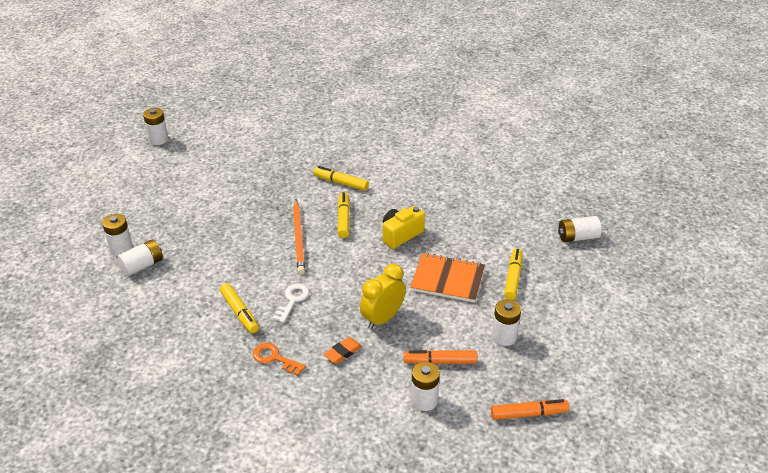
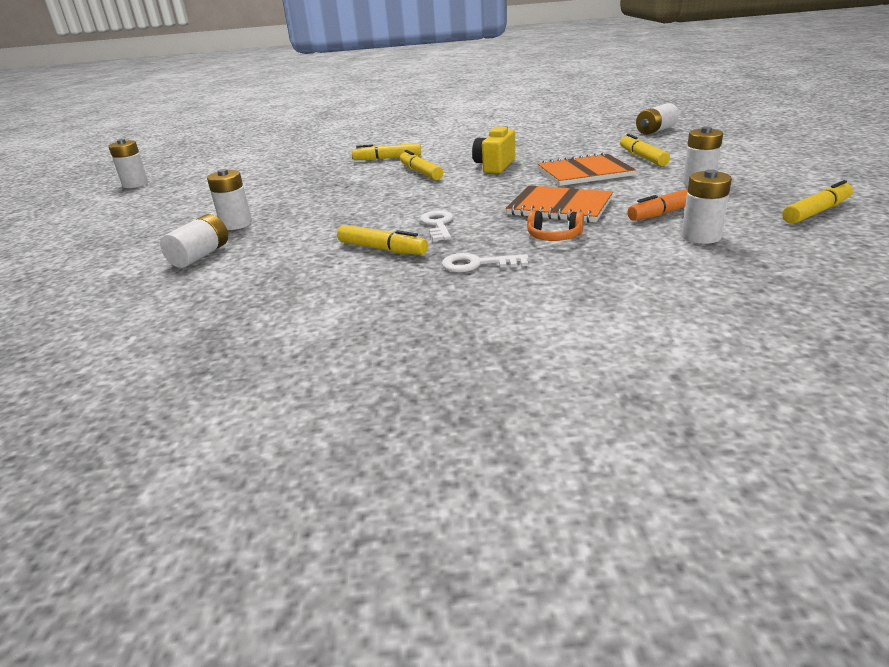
camera: 25 degrees left, 10 degrees down
(121, 249) = (154, 253): white battery -> white battery (236, 224)
(274, 358) = (477, 264): orange key -> white key
(299, 238) = (387, 192): orange pencil -> none
(343, 352) = (554, 237): orange eraser -> orange headphones
(383, 318) = (559, 207): yellow clock -> orange notebook
(529, 414) = (816, 212): orange marker -> yellow marker

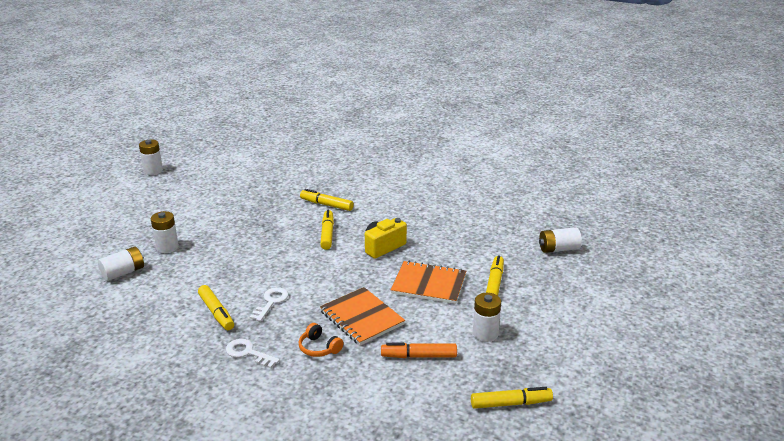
camera: 25 degrees right, 0 degrees up
(701, 236) = (401, 391): white battery -> none

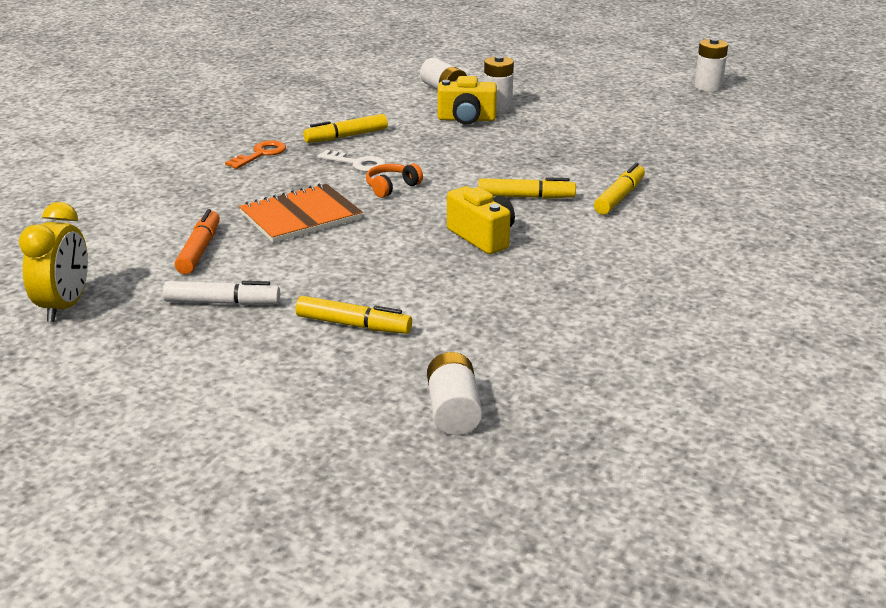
camera: 95 degrees right, 0 degrees up
(191, 259) = (466, 119): none -> yellow camera
(248, 353) = (260, 154): white key -> orange key
(319, 348) = (250, 190): orange headphones -> orange headphones (391, 187)
(429, 284) = (366, 267): orange notebook -> none
(485, 334) = (222, 303): white battery -> white marker
(511, 403) = (65, 306): yellow marker -> yellow clock

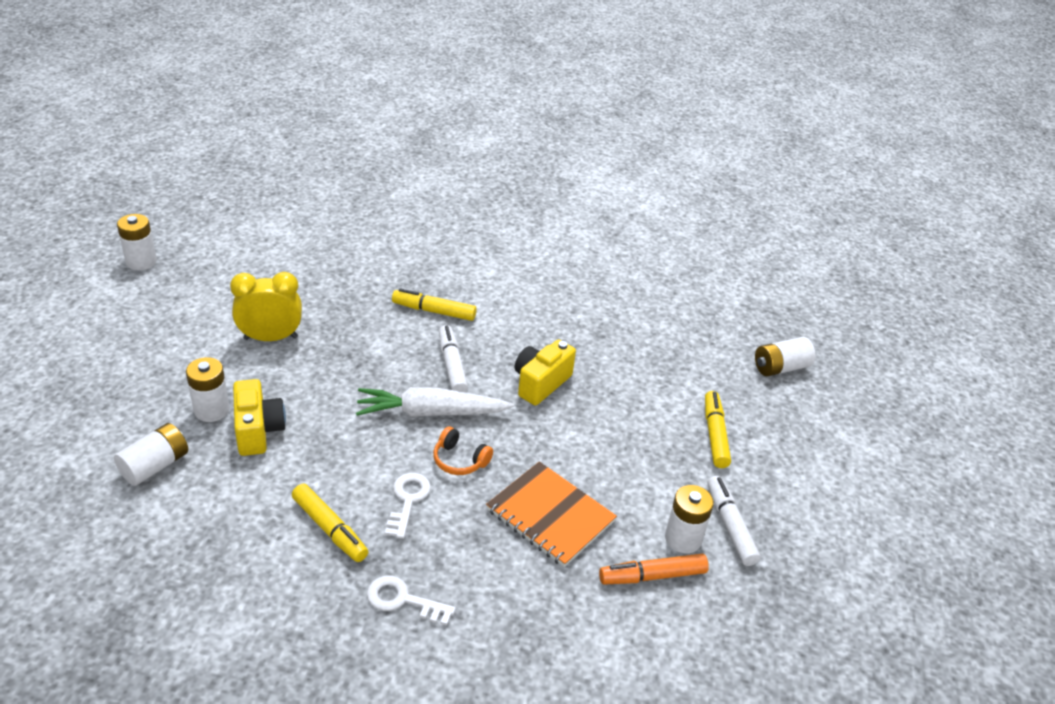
camera: 110 degrees left, 10 degrees up
(65, 306) = (802, 644): yellow clock -> yellow clock (270, 338)
(227, 273) = (683, 539): none -> white battery
(260, 154) = (403, 600): orange key -> white key
(460, 181) = (431, 412): none -> white carrot
(526, 197) = (452, 365): yellow marker -> white marker

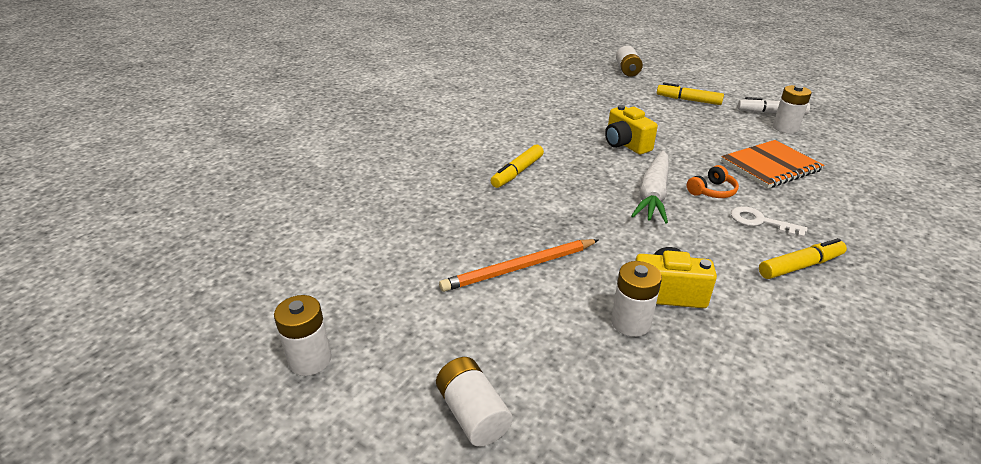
camera: 65 degrees left, 5 degrees down
(155, 465) = (720, 377): white battery -> white battery (473, 414)
(270, 338) = (520, 268): yellow clock -> orange pencil
(403, 600) = (873, 240): white key -> none
(452, 365) = (594, 176): white marker -> none
(652, 576) = (820, 143): orange marker -> none

